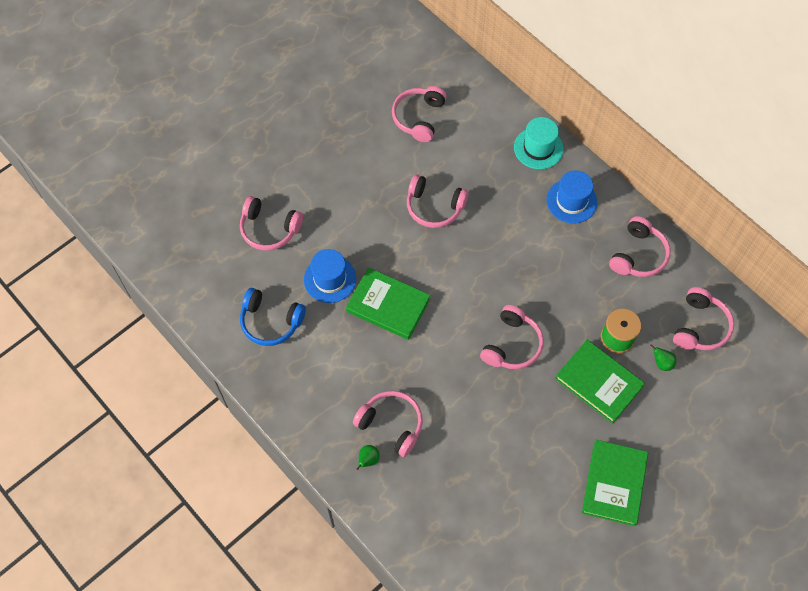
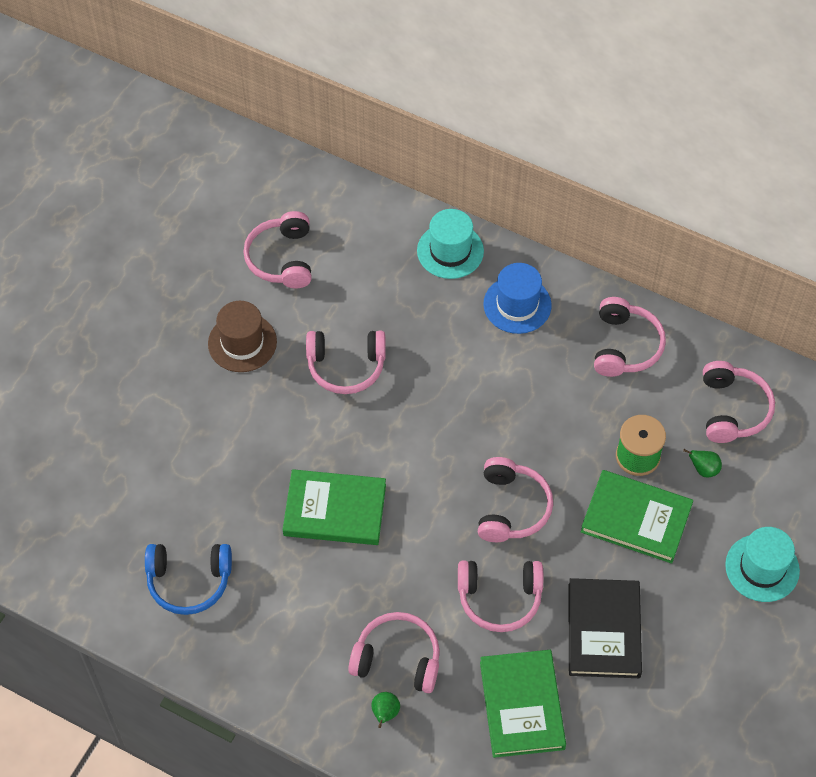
camera: 20 degrees left, 5 degrees down
(269, 229) = (140, 463): pink headphones -> pink headphones (499, 598)
(330, 279) = (246, 501): blue hat -> none
(369, 168) = (242, 342): none -> brown hat
(544, 455) = (604, 630): none -> black book
(614, 483) = (701, 636): green book -> green book (522, 705)
(678, 449) = (762, 568): none -> turquoise hat

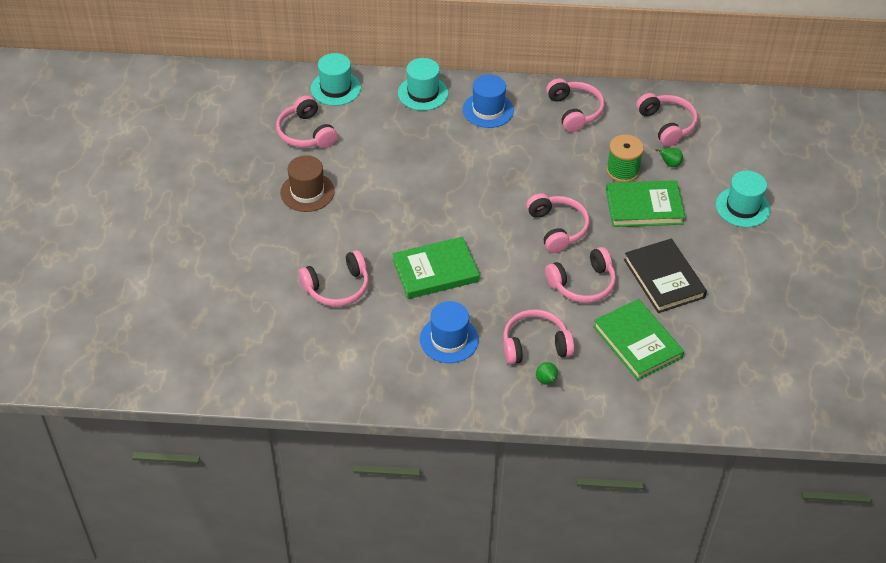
camera: 25 degrees left, 10 degrees down
(189, 581) = (356, 351): blue headphones -> none
(302, 610) = (449, 339): none -> blue hat
(346, 366) = (391, 183): pink headphones -> pink headphones (337, 288)
(349, 206) = (335, 88): none -> turquoise hat

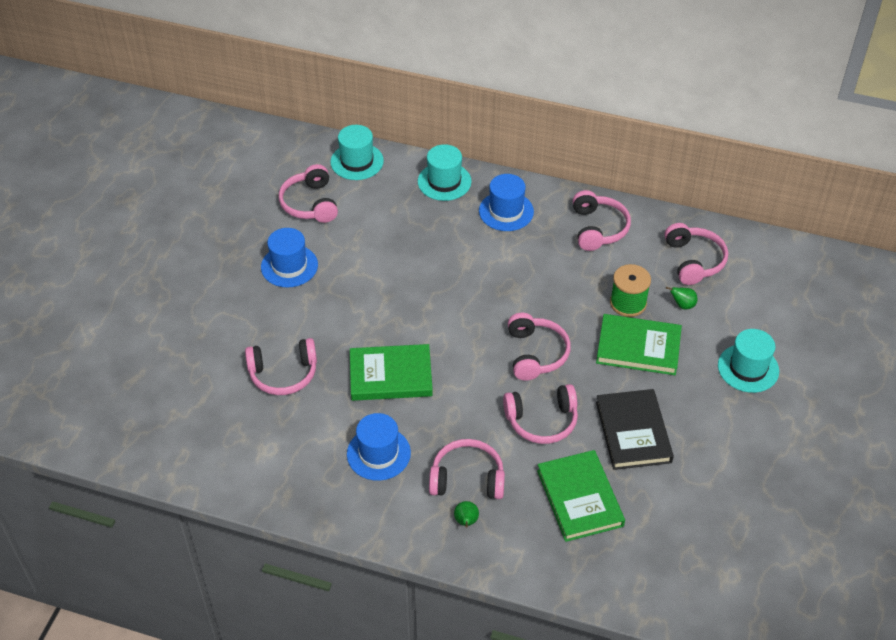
camera: 15 degrees right, 0 degrees up
(307, 192) = (289, 266): brown hat -> blue hat

